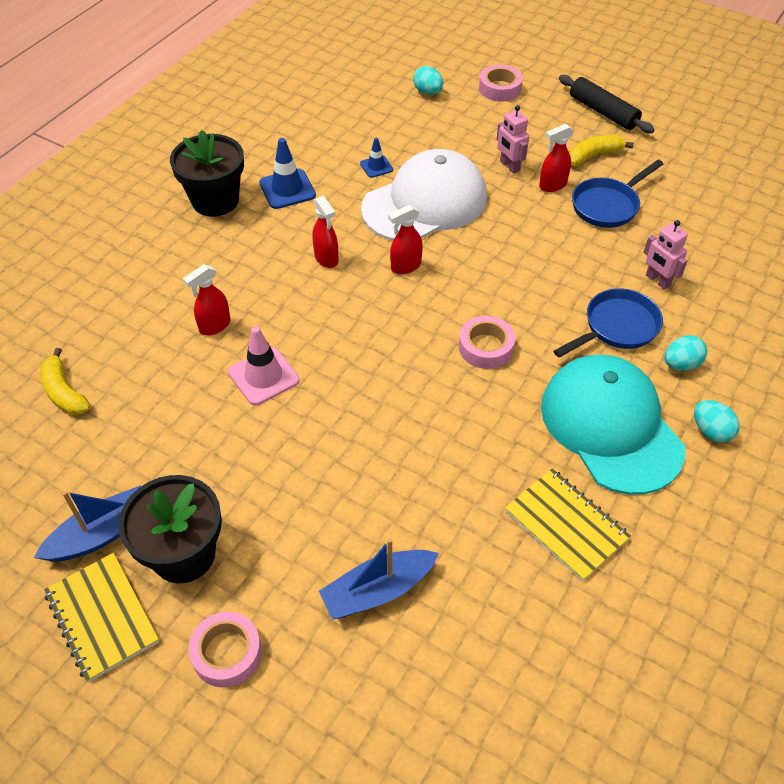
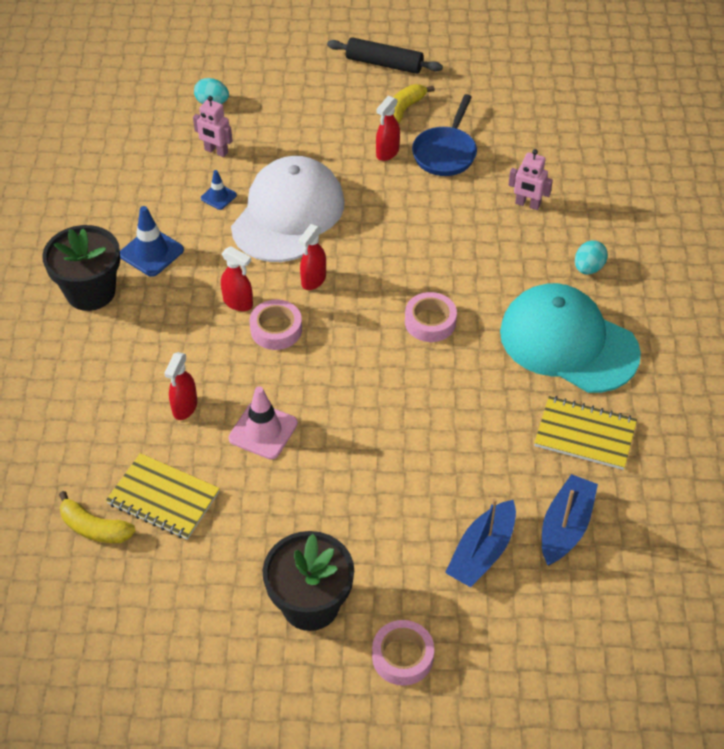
camera: 30 degrees left, 0 degrees up
(102, 533) = (229, 623): blue boat -> blue boat (565, 527)
(102, 617) = (283, 684): yellow notebook -> yellow notebook (163, 498)
(500, 88) = (276, 74): pink tape -> pink tape (276, 329)
(509, 166) = (338, 149): pink robot -> pink robot (216, 151)
(616, 327) = (521, 259): blue pan -> none
(711, 431) = (642, 312): turquoise egg -> none

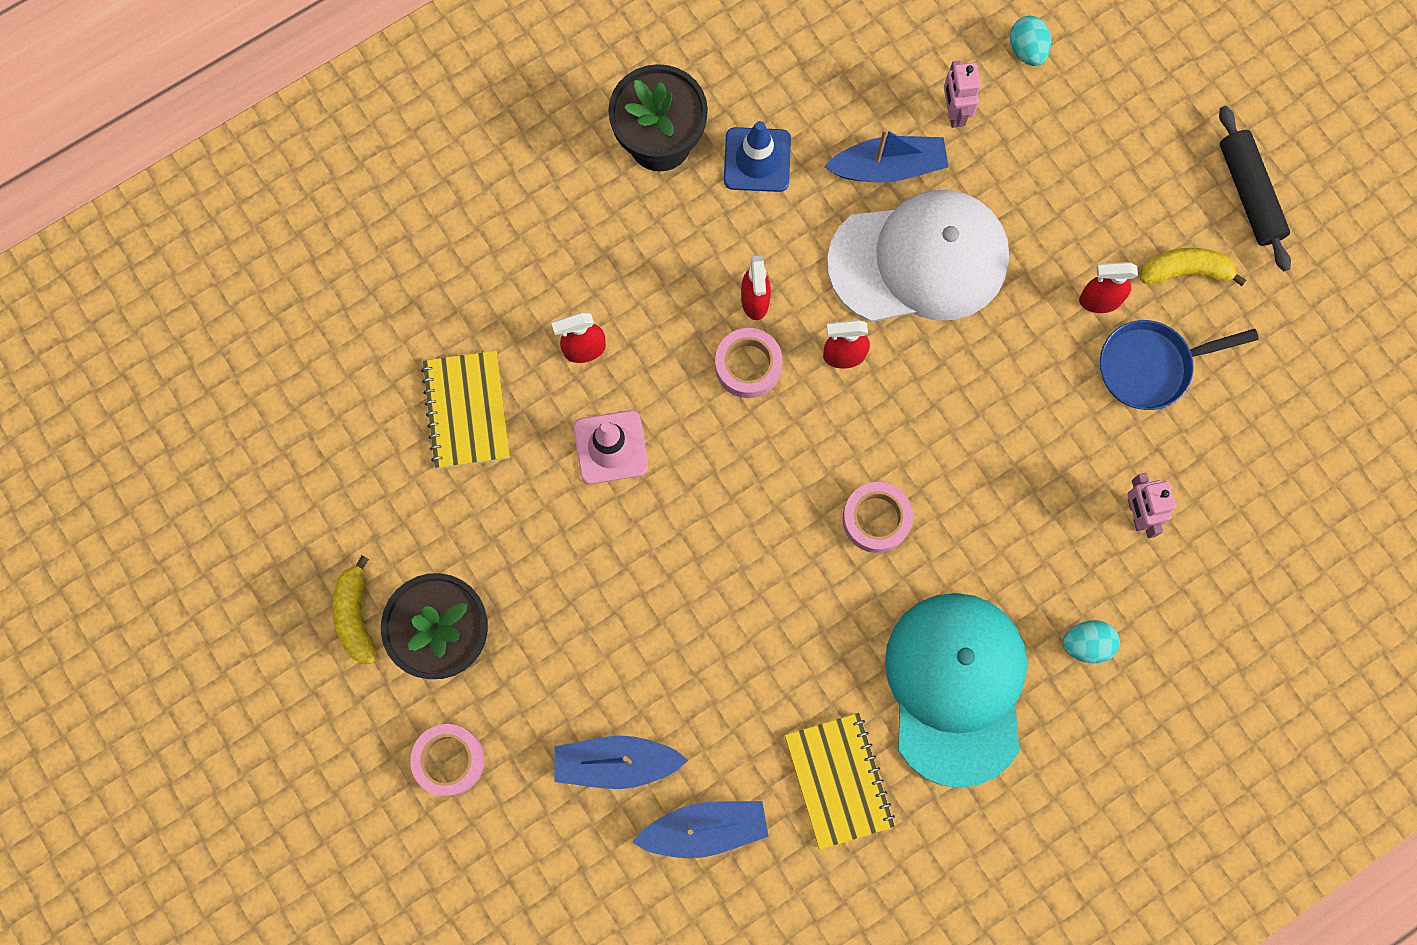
camera: 55 degrees right, 25 degrees up
(94, 528) = (391, 373): yellow banana -> yellow banana (356, 616)
(218, 197) = (888, 167): blue traffic cone -> blue boat

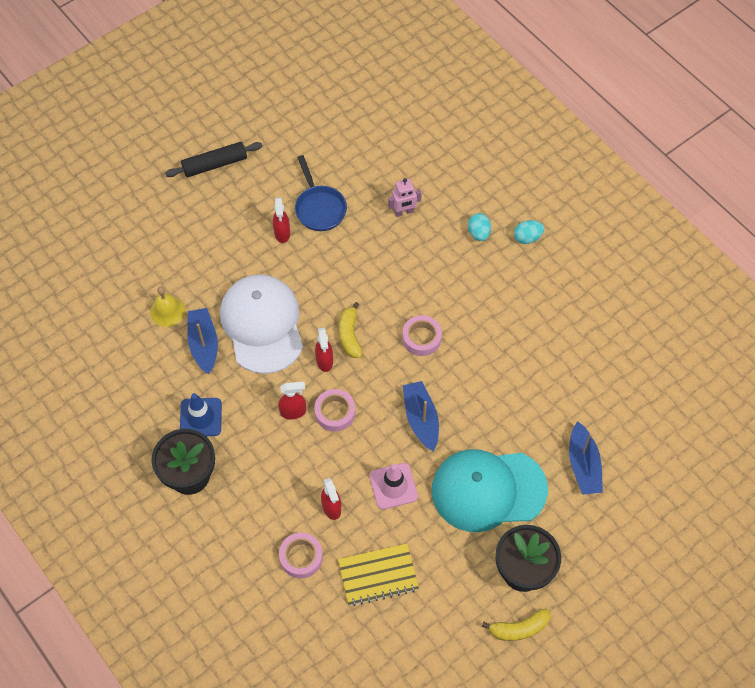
camera: 95 degrees left, 15 degrees down
(449, 760) = (598, 560): pink tape -> pink tape (301, 557)
(705, 829) = (612, 414): blue boat -> blue boat (421, 419)
(839, 780) = (572, 348): yellow notebook -> none
(954, 112) = (167, 311): pink robot -> yellow bell
(956, 687) = (511, 293): turquoise cap -> turquoise cap (488, 490)
(1027, 50) = (126, 275): turquoise egg -> turquoise egg (527, 238)
(1185, 271) = (262, 193): yellow banana -> yellow banana (349, 335)

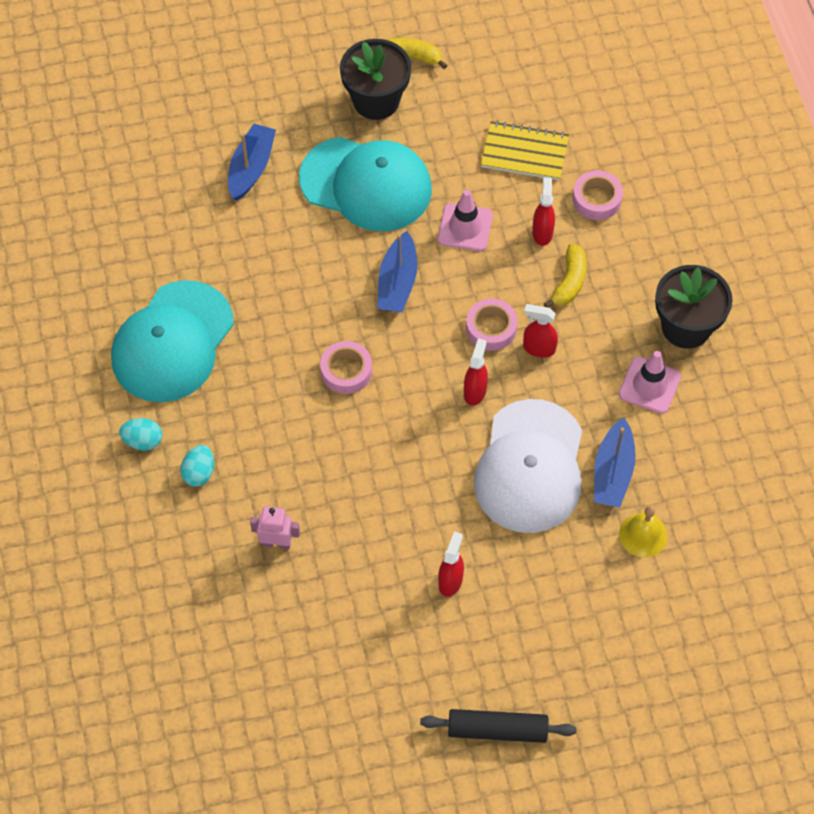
camera: 155 degrees left, 0 degrees up
(201, 417) = (649, 385): blue traffic cone -> pink traffic cone
(319, 208) = (384, 597): blue pan -> none
(349, 335) = (429, 410): yellow banana -> yellow banana (569, 282)
(552, 308) = (172, 342): none -> turquoise cap

